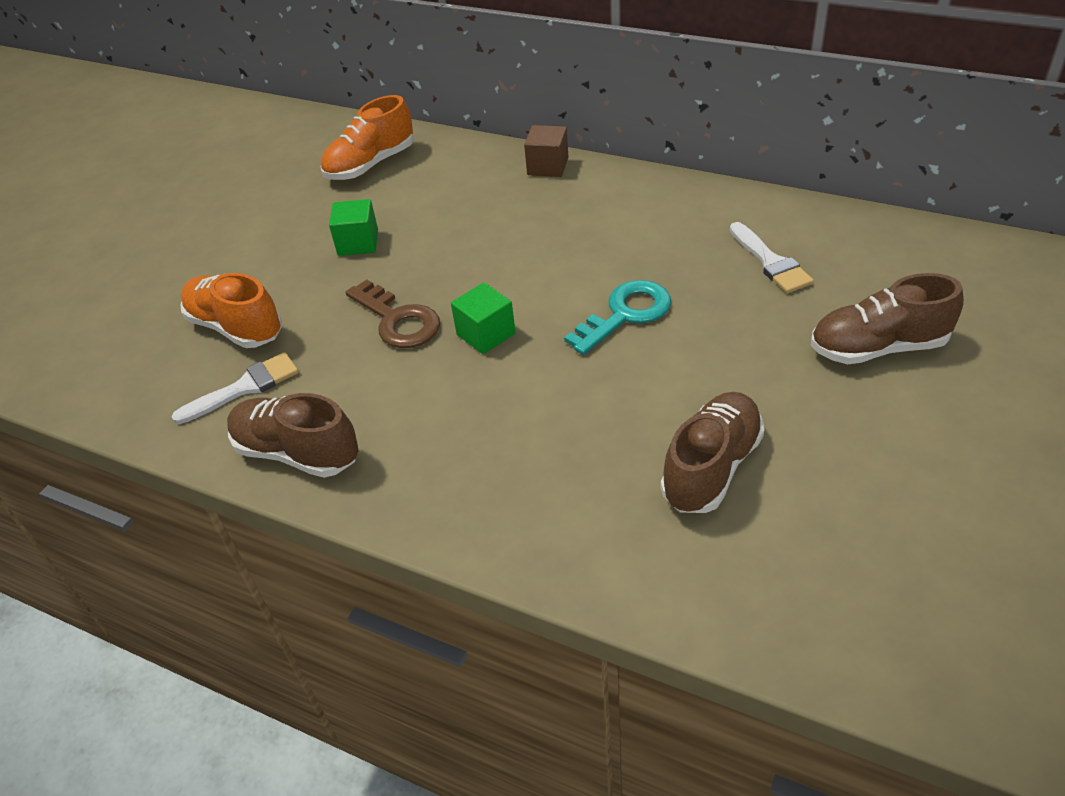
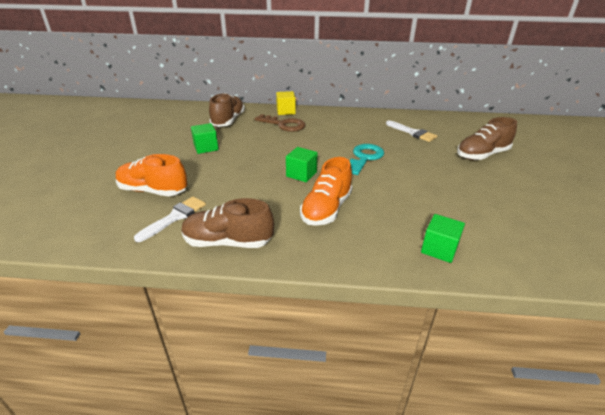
camera: 25 degrees left, 10 degrees down
(370, 165) = (193, 118): orange shoe -> orange shoe (326, 209)
(398, 320) = (249, 175): brown key -> brown key (284, 125)
(548, 166) = (285, 111): brown cube -> yellow cube
(620, 546) = (439, 249): none -> green cube
(711, 467) = (453, 208): brown shoe -> brown shoe (228, 121)

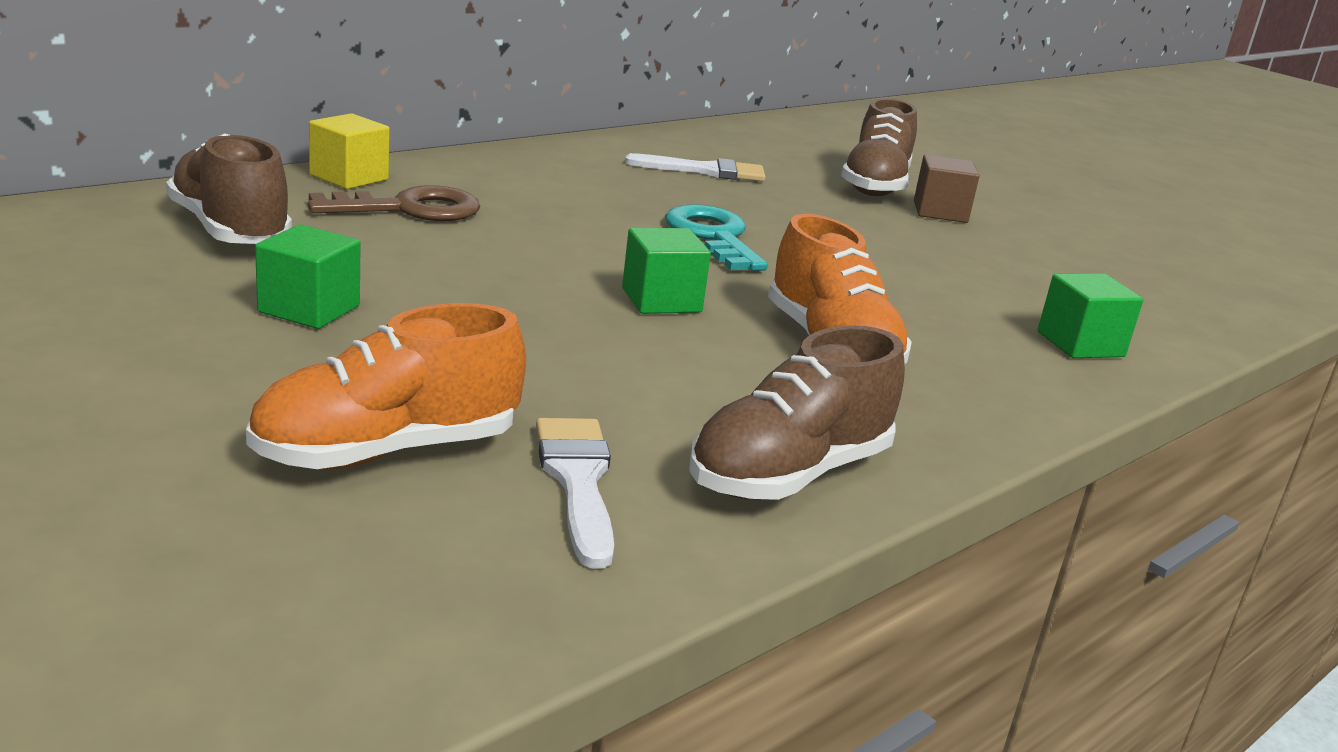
camera: 50 degrees left, 10 degrees down
(492, 174) = (940, 212): none -> brown cube

